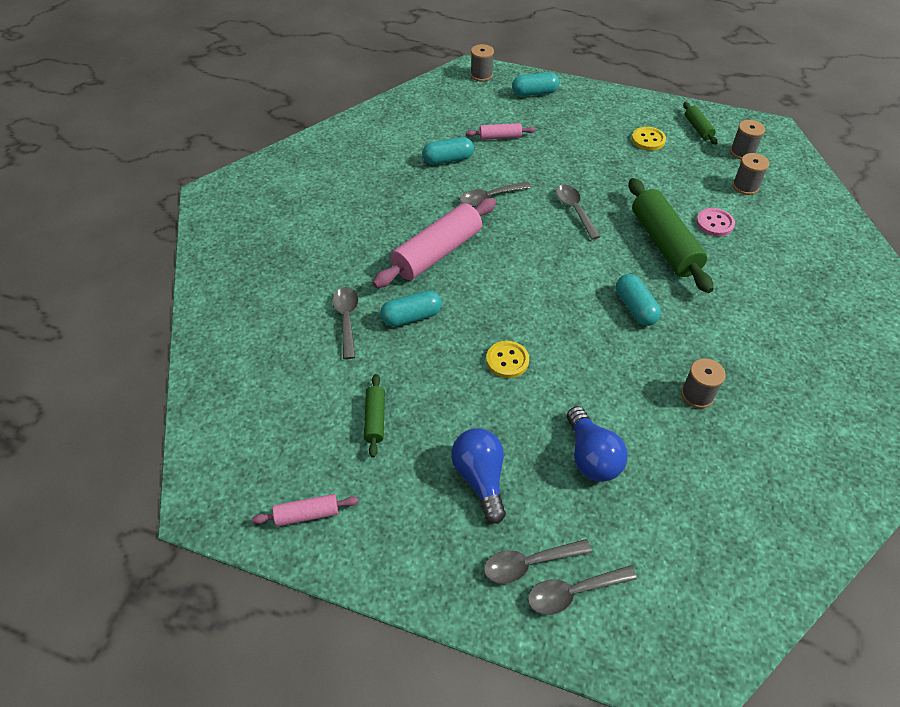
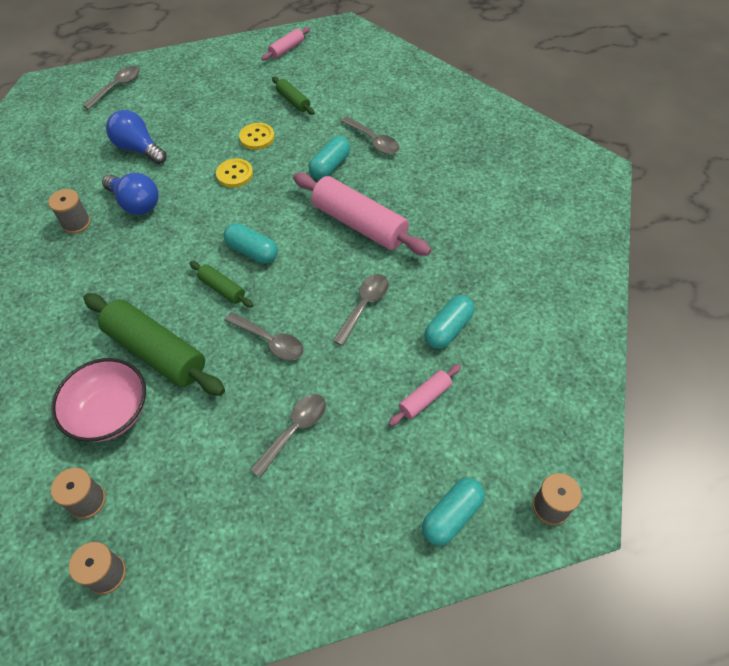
camera: 145 degrees right, 5 degrees up
(437, 253) = (359, 224): pink rolling pin -> pink rolling pin turned 60 degrees counterclockwise
(480, 478) = (203, 106): blue light bulb -> blue light bulb (136, 203)
(529, 564) = (148, 86): grey spoon -> grey spoon (294, 430)
(635, 308) = (156, 267): turquoise capsule -> turquoise capsule (252, 251)
(648, 140) = (245, 515): yellow button -> yellow button (257, 137)
(698, 128) = (186, 590): green rolling pin -> green rolling pin (222, 289)
(714, 223) = (110, 413): pink button -> pink bowl

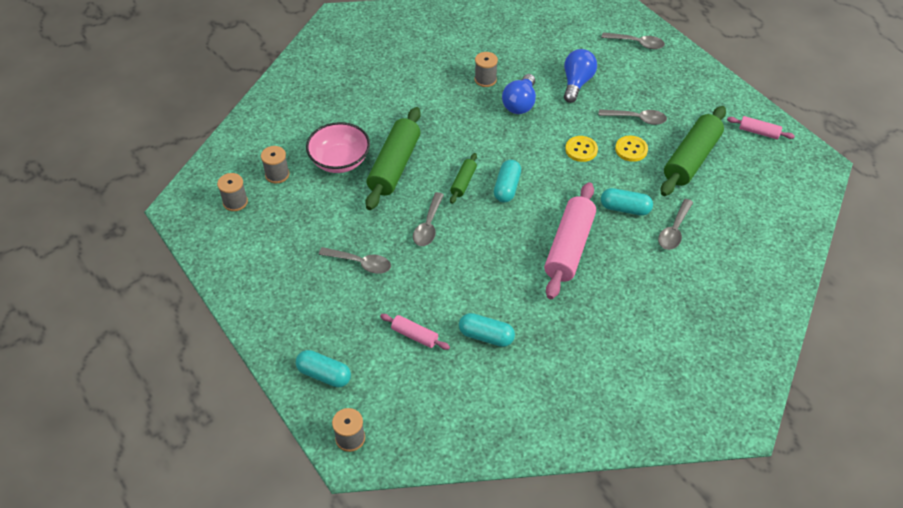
camera: 70 degrees right, 5 degrees down
(293, 101) = (691, 159): green rolling pin -> green rolling pin, size x2.05
(364, 306) = (485, 274): grey spoon -> grey spoon (637, 119)

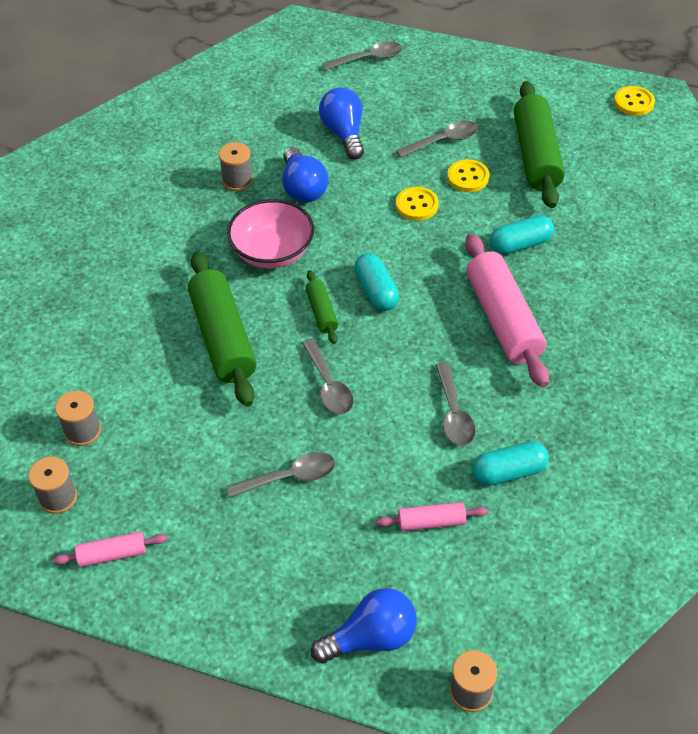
camera: 35 degrees left, 0 degrees up
(324, 374) = (371, 637): turquoise capsule -> blue light bulb
(340, 161) = (149, 369): pink bowl -> pink bowl (272, 252)
(674, 230) = (589, 240): grey spoon -> grey spoon (454, 413)
(758, 132) = (574, 93): pink rolling pin -> pink rolling pin (112, 554)
(797, 159) = (633, 102): none -> yellow button

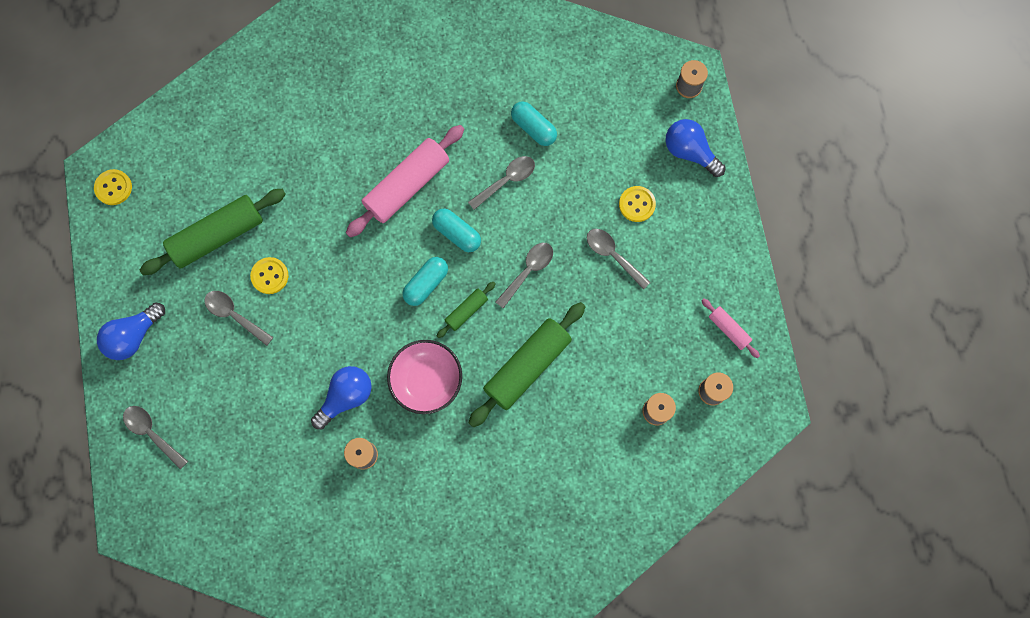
camera: 120 degrees left, 25 degrees up
(344, 133) = (264, 400): blue light bulb -> blue light bulb (134, 336)
(417, 205) = (321, 299): yellow button -> yellow button (637, 204)
(431, 522) = (595, 156): pink rolling pin -> none
(520, 244) = (326, 206): turquoise capsule -> turquoise capsule (457, 233)

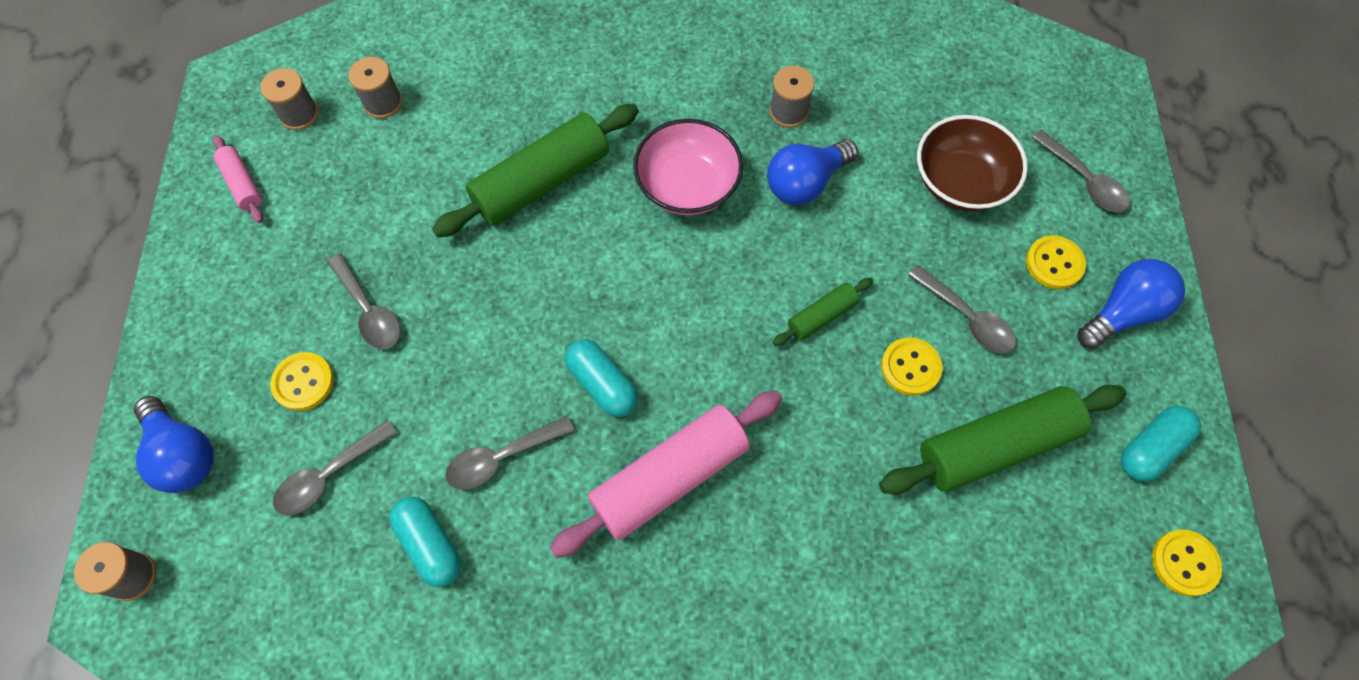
camera: 170 degrees left, 10 degrees down
(176, 364) = (1054, 263): none -> yellow button
(238, 416) = (961, 182): none -> brown bowl
(426, 284) = (665, 316): turquoise capsule -> turquoise capsule (1151, 449)
(466, 311) = (612, 267): green rolling pin -> green rolling pin (821, 316)
(528, 271) = (505, 309): grey spoon -> grey spoon (329, 475)

